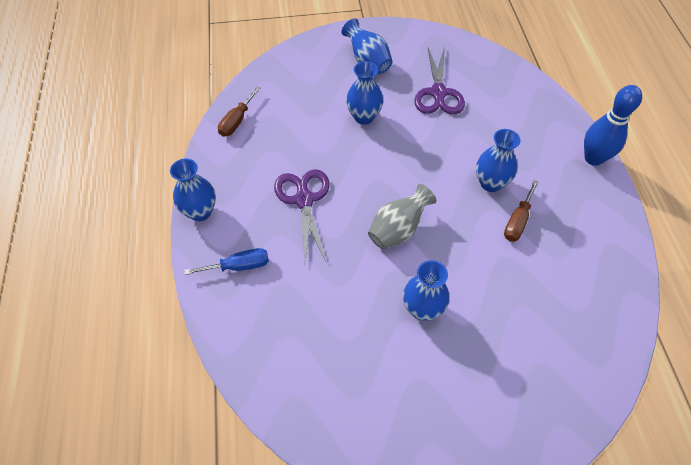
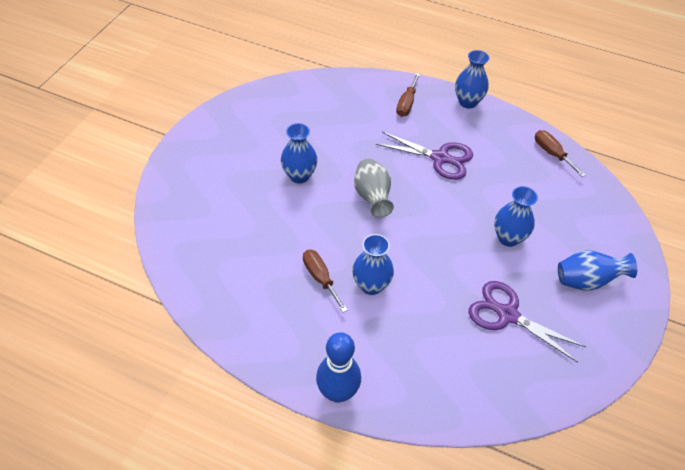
camera: 120 degrees right, 5 degrees down
(239, 266) = (406, 104): blue screwdriver -> brown screwdriver

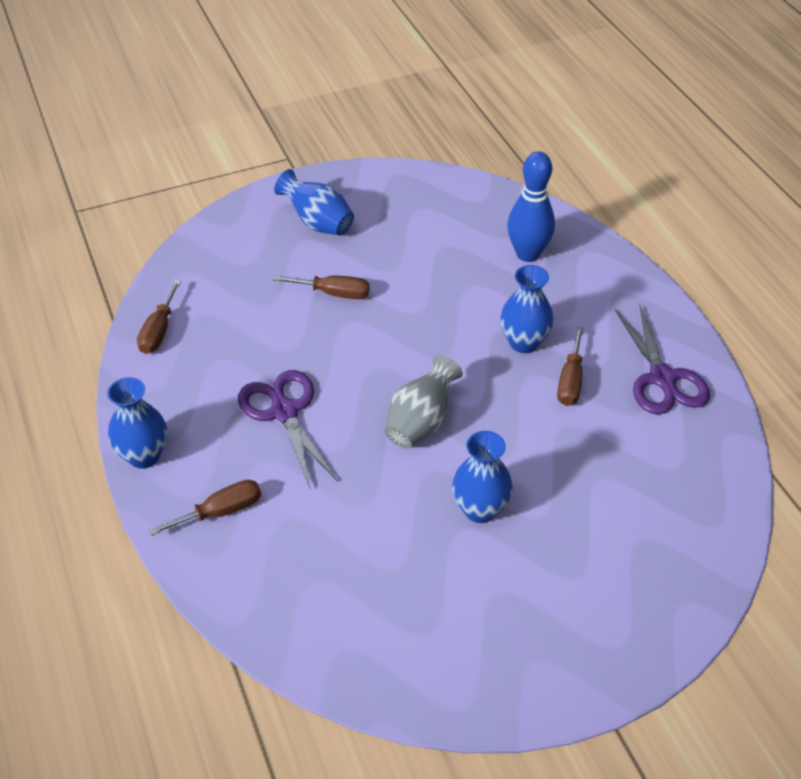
camera: 135 degrees left, 5 degrees down
(337, 392) = (643, 288): blue bowling pin -> blue bowling pin (527, 254)
(507, 315) = (424, 245): purple scissors -> purple scissors (662, 378)
(508, 238) = (334, 293): blue vase -> brown screwdriver

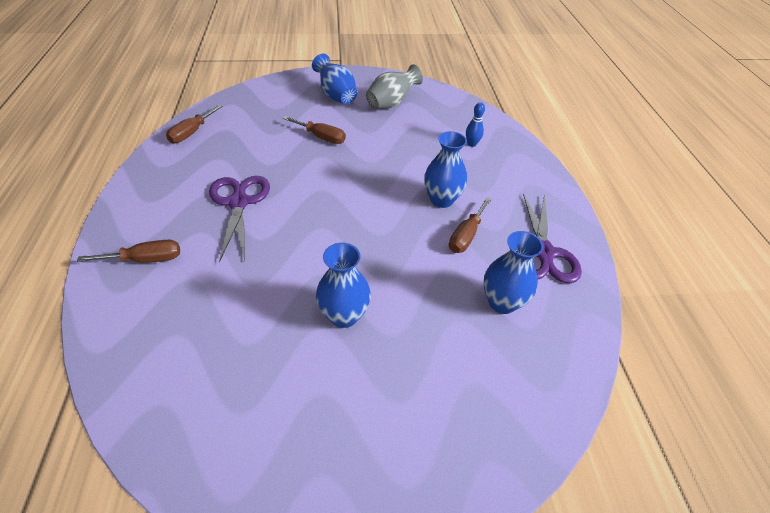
camera: 15 degrees right, 0 degrees up
(144, 456) = (123, 206): blue vase -> blue vase (502, 302)
(421, 422) = (333, 236): grey vase -> grey vase (391, 103)
(527, 254) = (472, 144): blue bowling pin -> blue bowling pin, size x0.50

